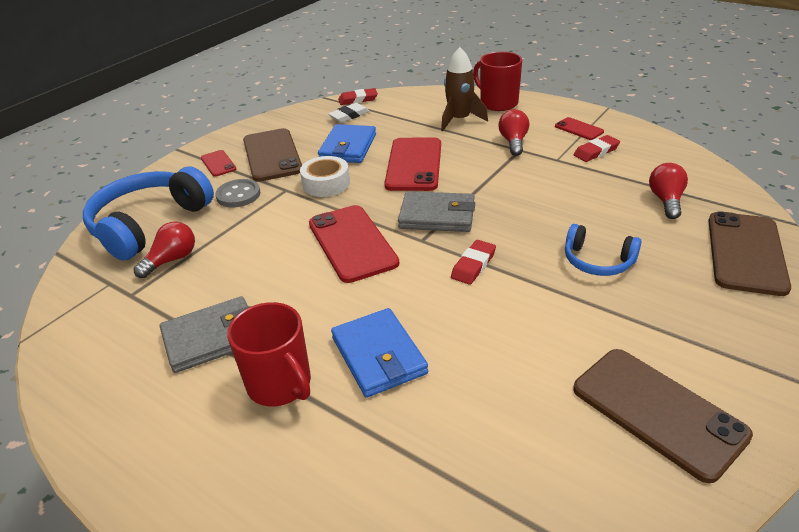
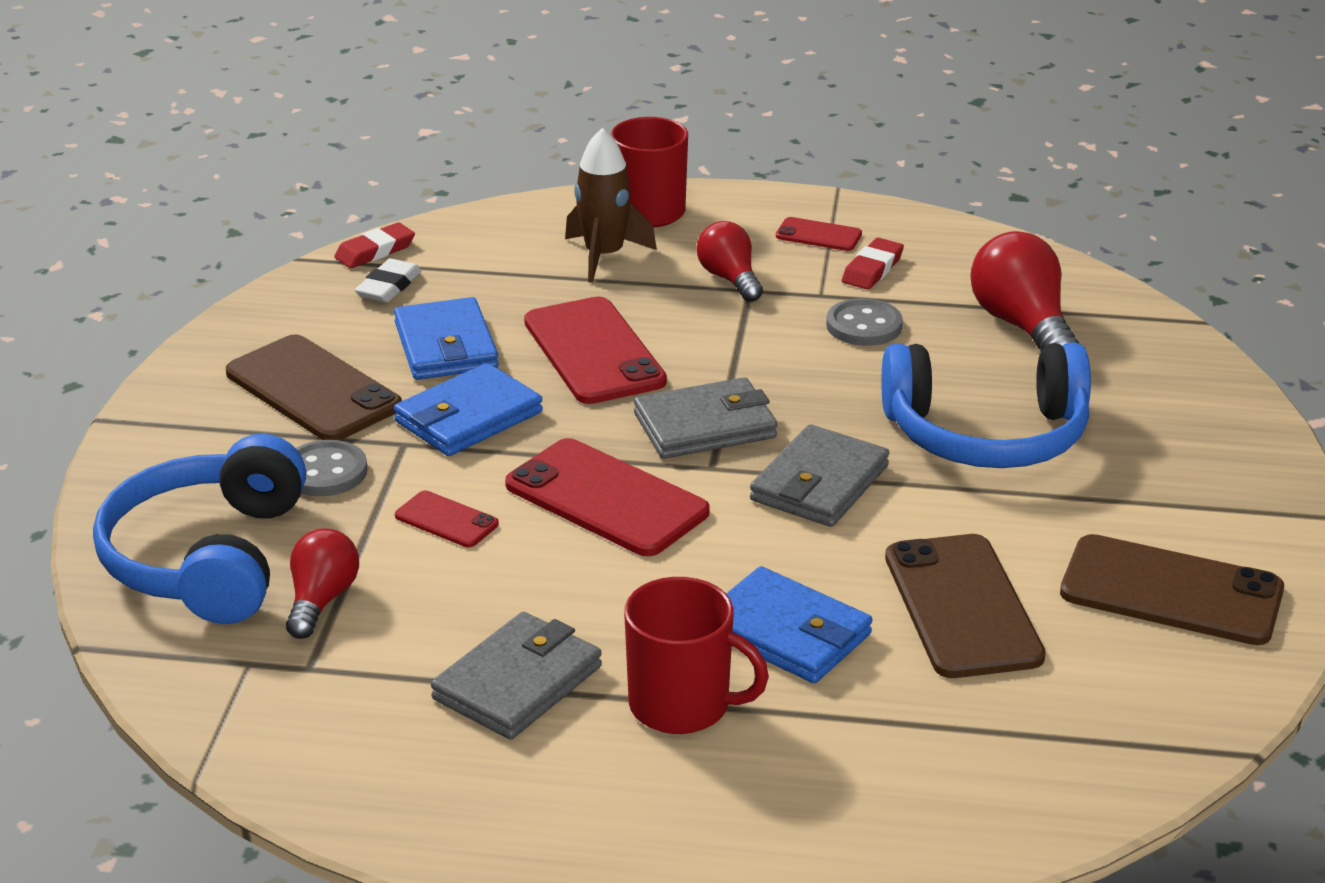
camera: 30 degrees left, 5 degrees down
(218, 163) = (221, 427): red phone -> red phone (446, 520)
(326, 183) = (468, 417): white tape -> blue wallet
(473, 265) = (819, 483): red eraser -> grey wallet
(568, 181) = (864, 326): none -> grey button
(597, 261) = (986, 434): blue headphones -> blue headphones, size x1.87
(666, 201) = (1022, 326): red light bulb -> red light bulb, size x1.57
(746, 253) = (1165, 376): brown phone -> brown phone (962, 607)

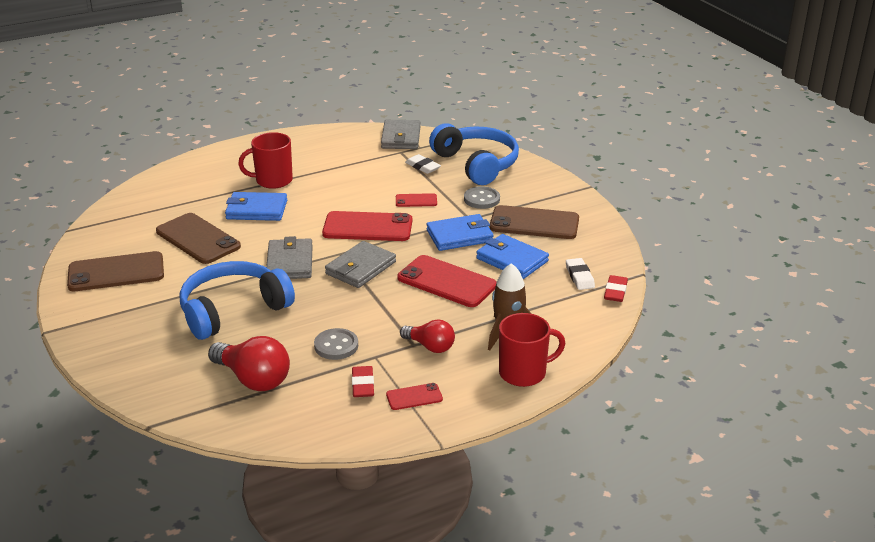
camera: 145 degrees right, 0 degrees up
(321, 600) = (422, 166): red light bulb -> white eraser
(468, 417) = (459, 236): blue wallet -> blue wallet turned 60 degrees clockwise
(517, 683) = (331, 169): grey wallet -> grey wallet (401, 138)

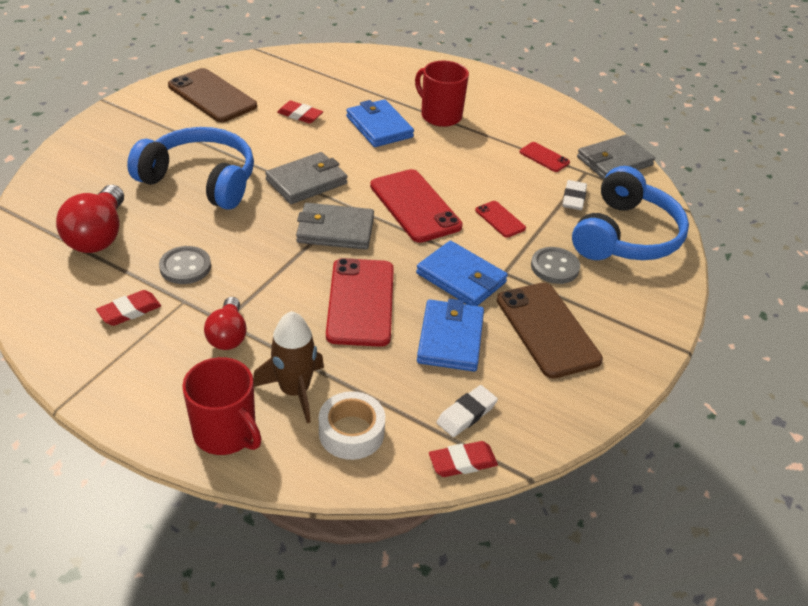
camera: 55 degrees right, 10 degrees up
(198, 239) = (300, 115): brown phone -> red eraser
(414, 397) = (128, 357): red phone -> red phone (544, 157)
(562, 323) = (351, 432): none -> white tape

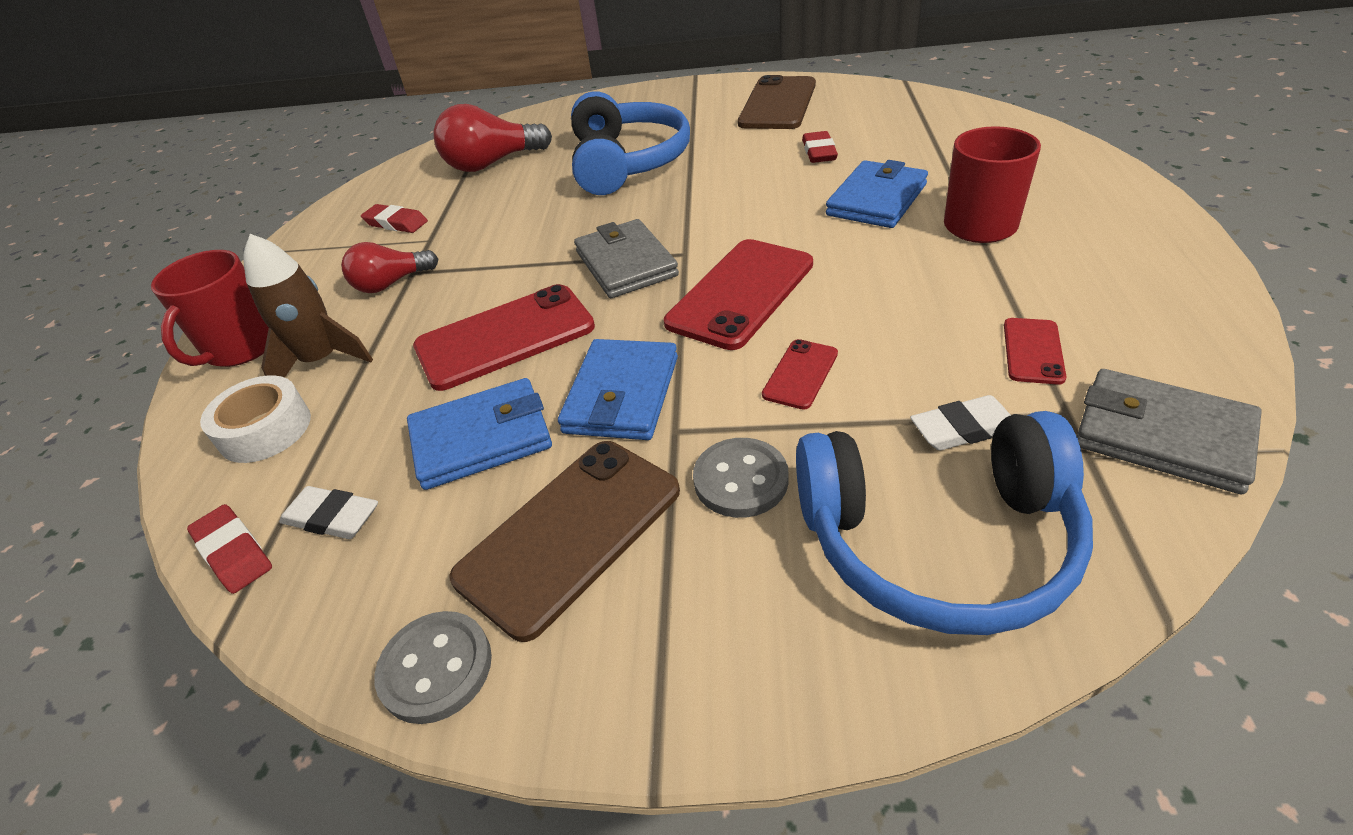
camera: 70 degrees right, 0 degrees up
(185, 267) = (481, 217): grey button -> grey button (436, 668)
(306, 182) = (697, 209): grey wallet -> none

